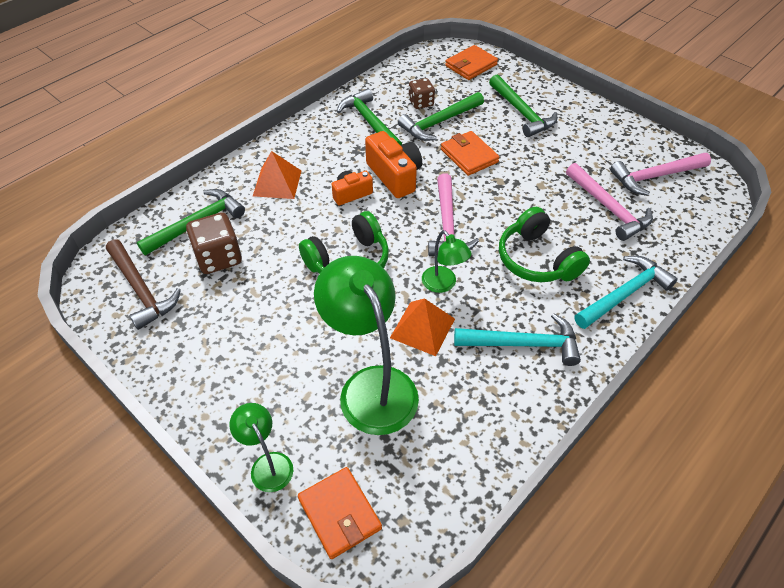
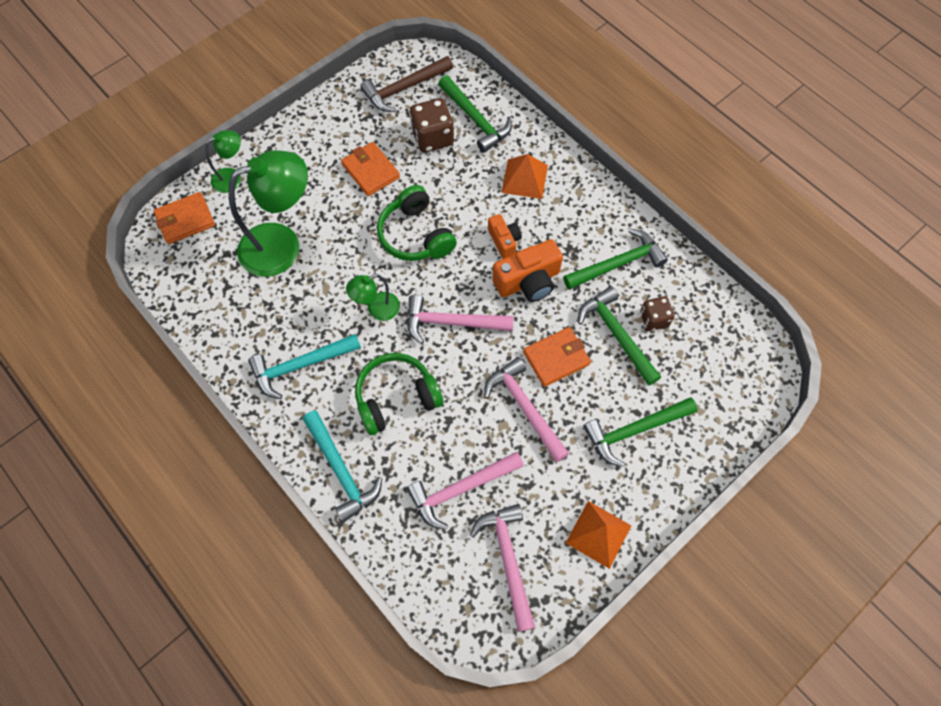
camera: 95 degrees right, 15 degrees up
(422, 328) = (331, 287): orange pyramid -> orange pyramid (598, 534)
(471, 65) = (734, 386): orange wallet -> orange wallet (370, 171)
(520, 172) = (525, 407): none -> pink hammer
(523, 344) = (300, 365): turquoise hammer -> turquoise hammer turned 60 degrees clockwise

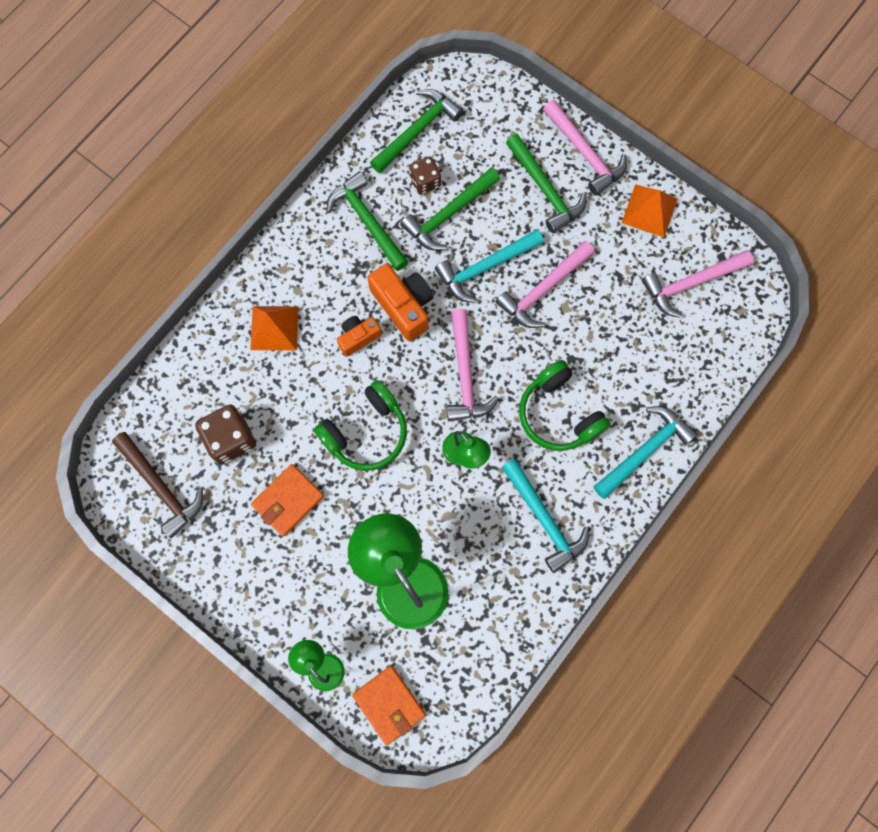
camera: 100 degrees left, 10 degrees up
(460, 489) = (637, 335): pink hammer -> pink hammer (585, 153)
(475, 119) = (198, 395): green hammer -> green hammer (417, 130)
(556, 358) = (485, 267): orange wallet -> turquoise hammer

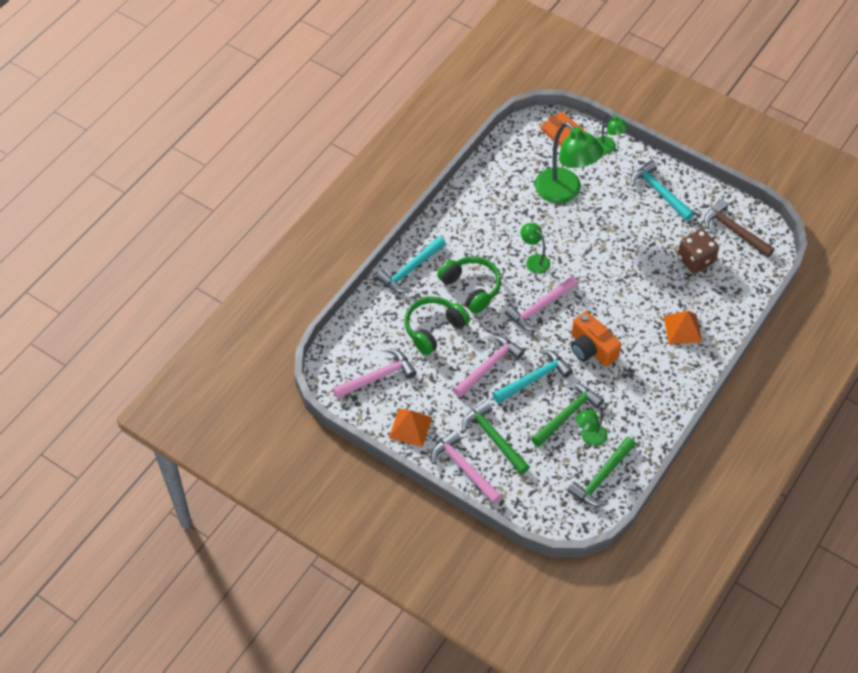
camera: 175 degrees right, 20 degrees down
(288, 501) = (648, 228): orange wallet -> none
(358, 337) = (620, 326): orange camera -> none
(366, 432) = (603, 269): green headphones -> green headphones (433, 329)
(367, 221) = (629, 406): green hammer -> none
(425, 182) = (589, 438): brown dice -> green lamp
(465, 374) = (540, 308): pink hammer -> pink hammer turned 120 degrees counterclockwise
(544, 519) = (476, 228): turquoise hammer -> turquoise hammer (659, 192)

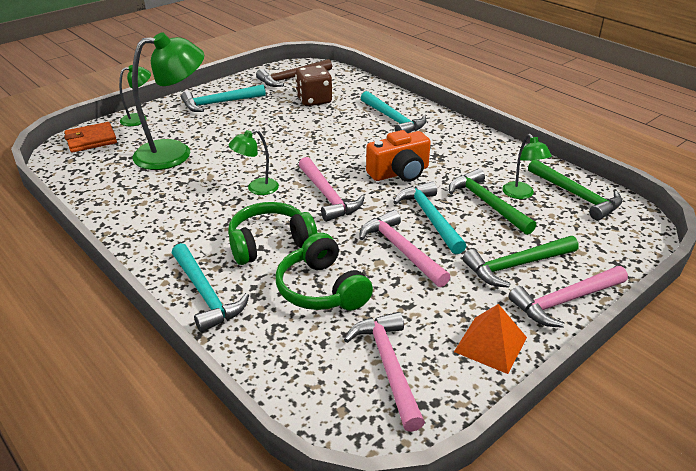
camera: 75 degrees left, 20 degrees down
(682, 329) = (393, 119): orange pyramid -> turquoise hammer

